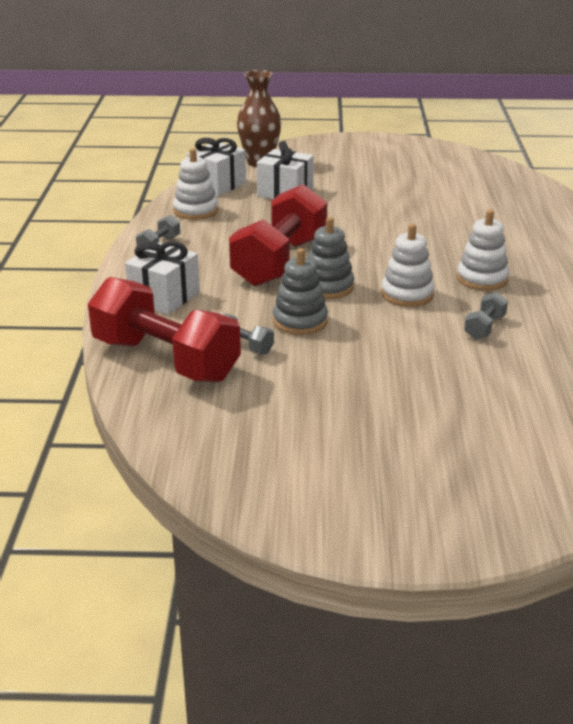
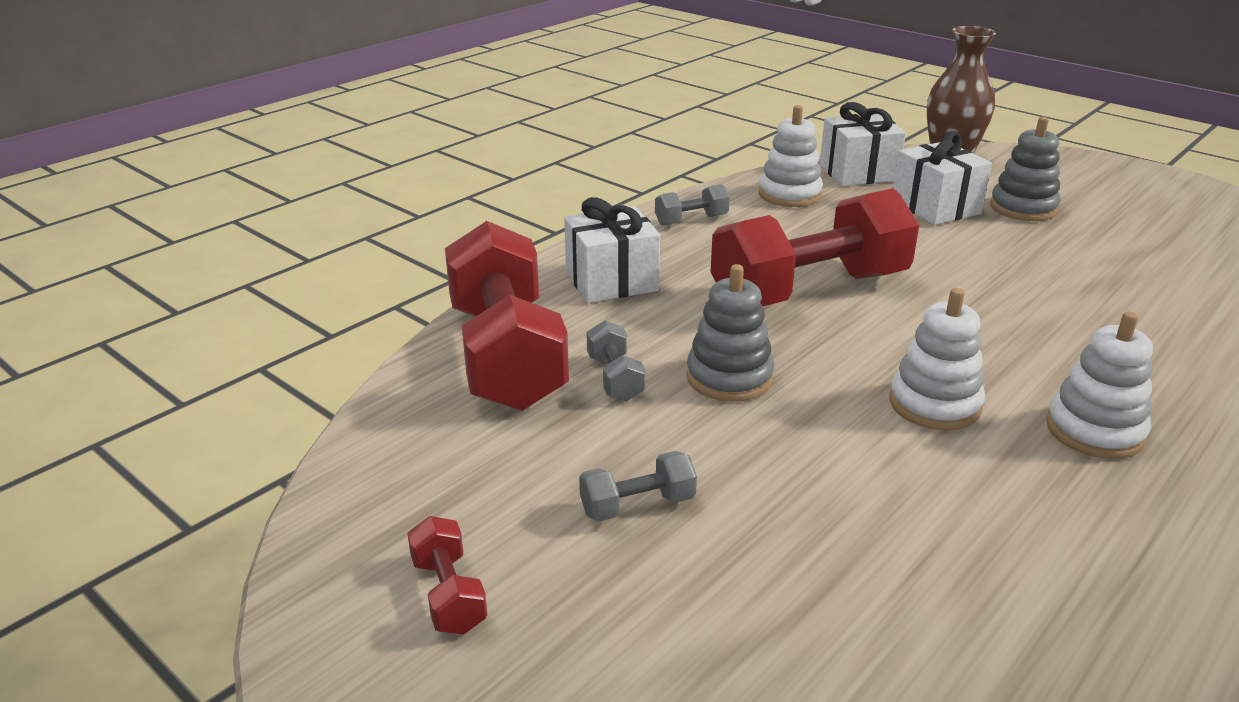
camera: 40 degrees right, 0 degrees up
(308, 472) = (449, 594): none -> red dumbbell
(328, 287) = (829, 347): grey stacking toy -> grey stacking toy (1023, 208)
(484, 327) = (1000, 510): grey dumbbell -> grey dumbbell (637, 505)

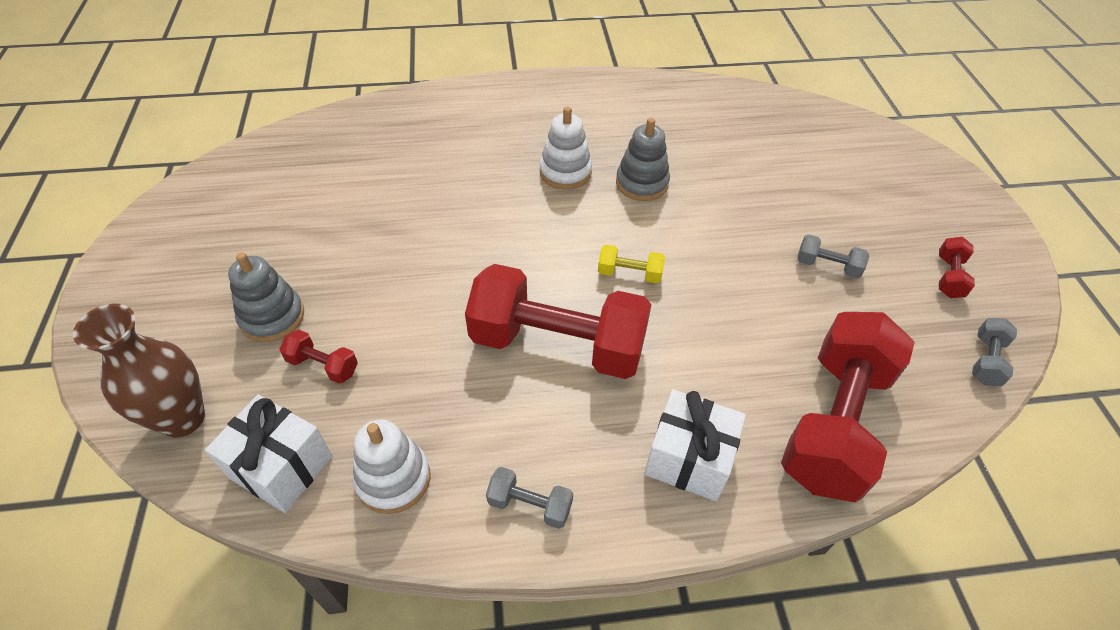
camera: 140 degrees left, 20 degrees up
(615, 378) = (772, 352): grey dumbbell -> grey dumbbell (986, 360)
(729, 378) = (701, 308): grey stacking toy -> grey stacking toy (642, 183)
(840, 368) = (629, 274): none -> yellow dumbbell
(934, 404) = (614, 225): white stacking toy -> none
(935, 207) = (323, 365): white gift -> red dumbbell

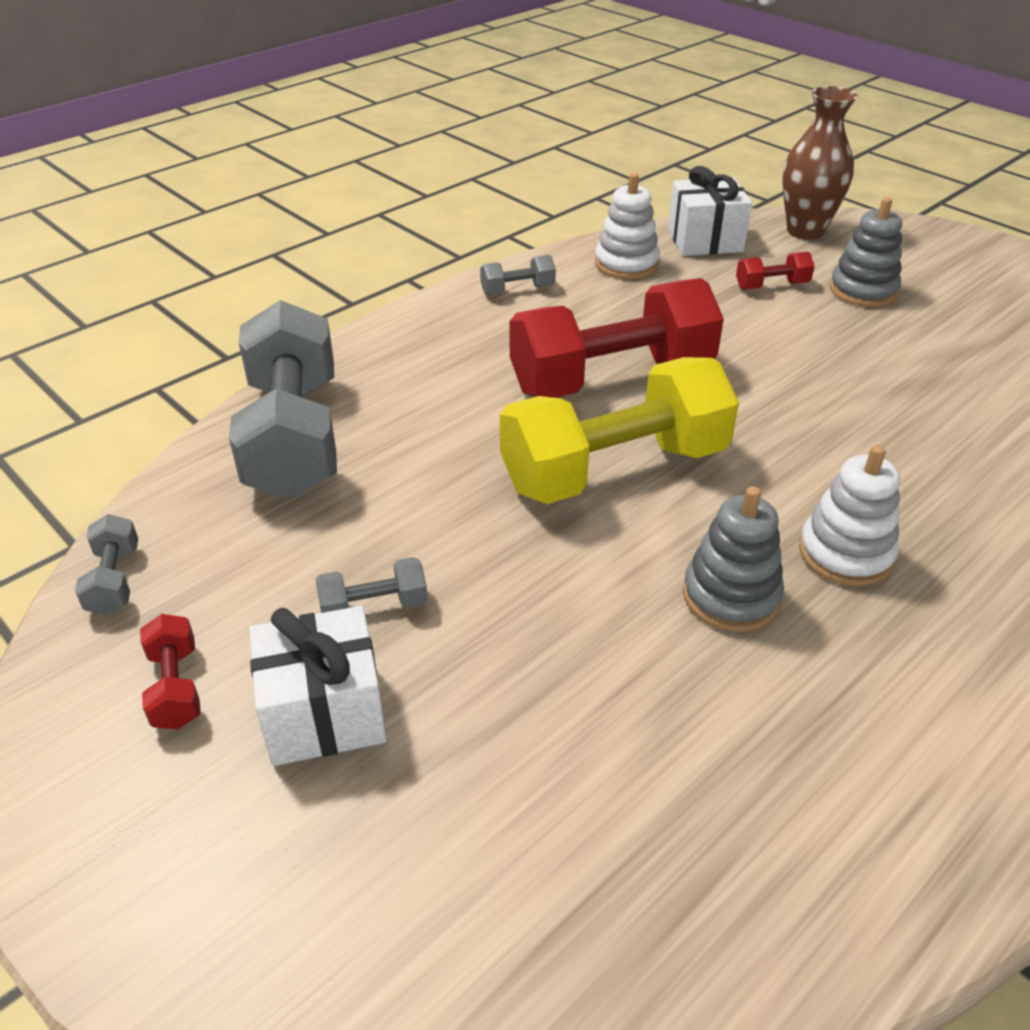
camera: 145 degrees right, 10 degrees down
(629, 274) = (615, 469): yellow dumbbell -> yellow dumbbell, size x2.43
(689, 459) = (418, 358): white gift -> white gift (324, 713)
(834, 422) = (294, 437): red dumbbell -> grey dumbbell

